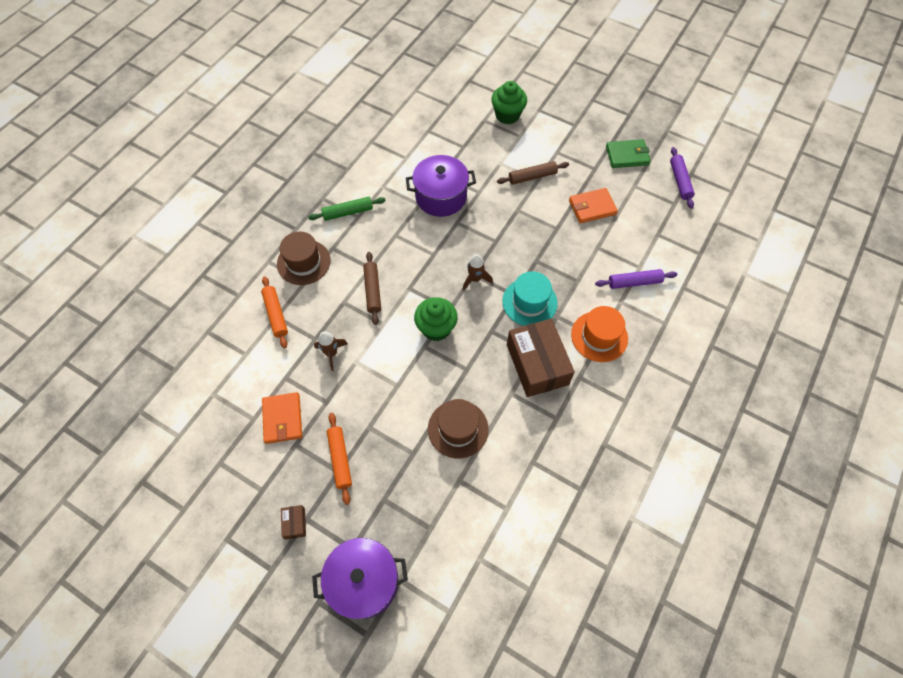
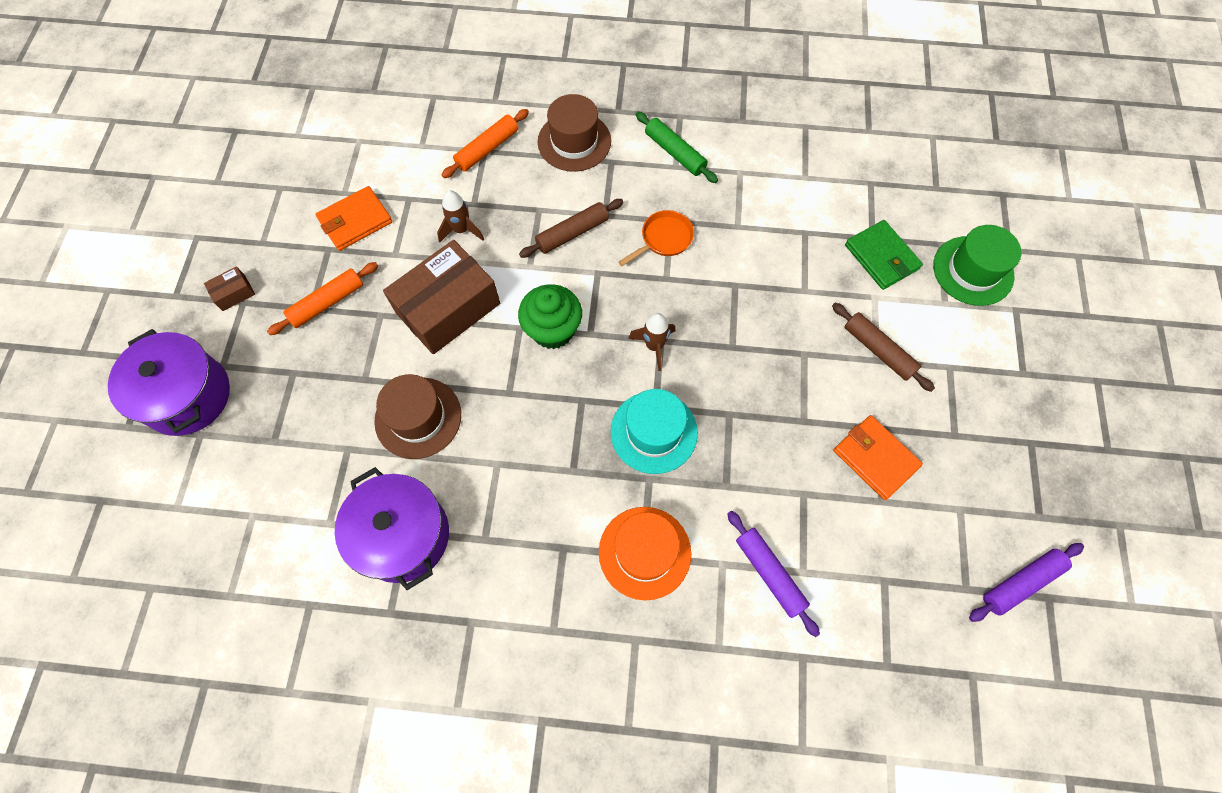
camera: 65 degrees right, 5 degrees up
(406, 244) = (664, 239): none -> orange pan
(441, 197) = (766, 247): purple pot -> purple pot (403, 535)
(507, 115) = (973, 271): green cupcake -> green hat
(537, 364) = (557, 481): brown box -> brown box (448, 308)
(627, 155) = (1016, 476): green wallet -> green wallet (881, 257)

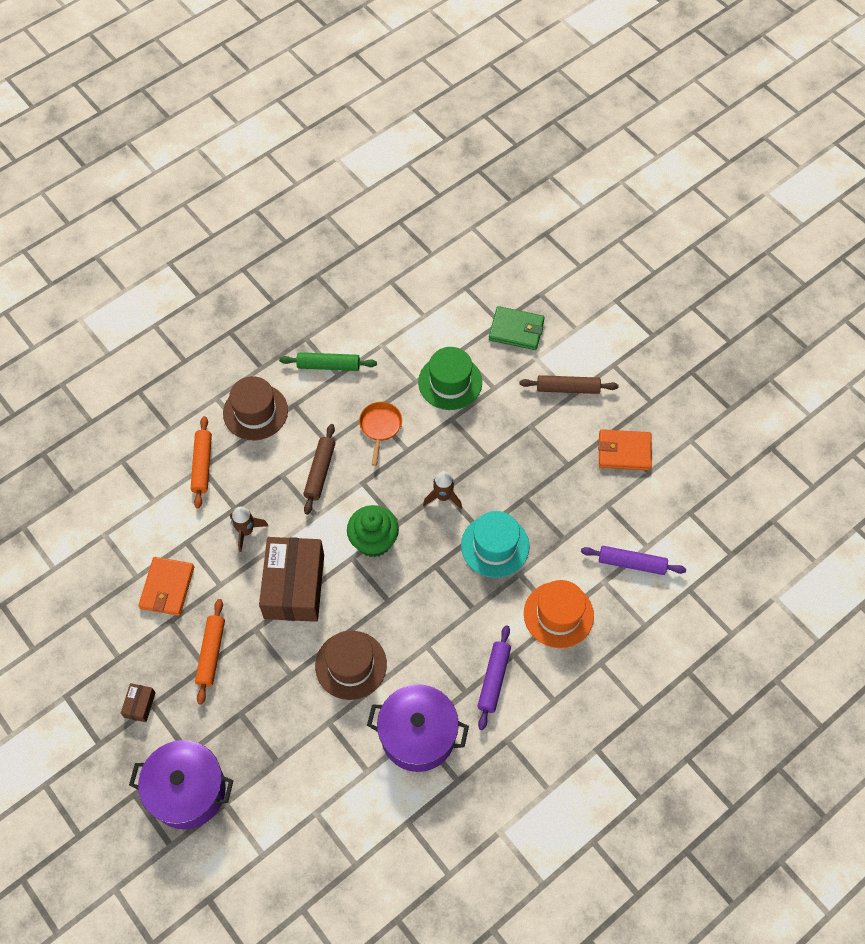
camera: 45 degrees left, 5 degrees down
(973, 271) = (573, 296): green hat -> green hat (450, 382)
(1021, 583) = (752, 452): purple rolling pin -> purple rolling pin (493, 679)

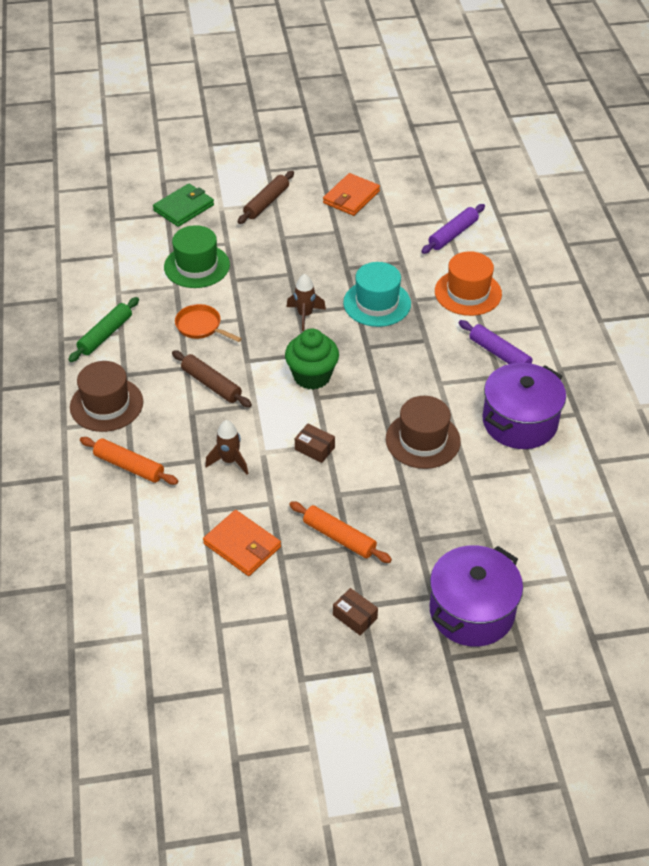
camera: 60 degrees left, 15 degrees down
(294, 586) = (314, 448): brown box -> brown box, size x0.41

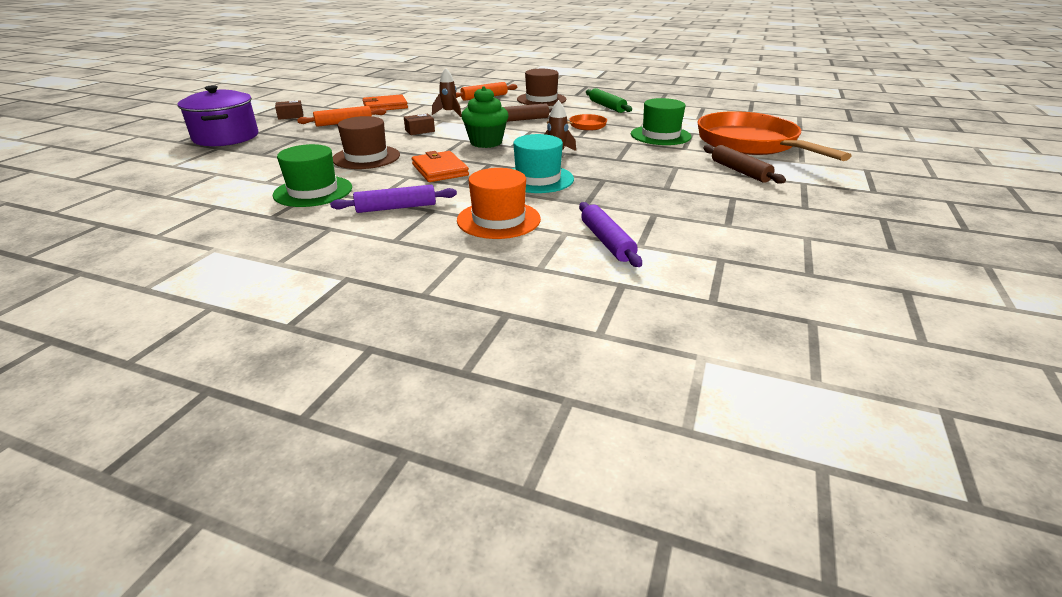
camera: 120 degrees right, 15 degrees down
(183, 208) = (750, 144): green wallet -> orange pan
(351, 197) = (726, 208): orange wallet -> orange wallet (440, 170)
(519, 422) = (313, 191): purple pot -> green hat

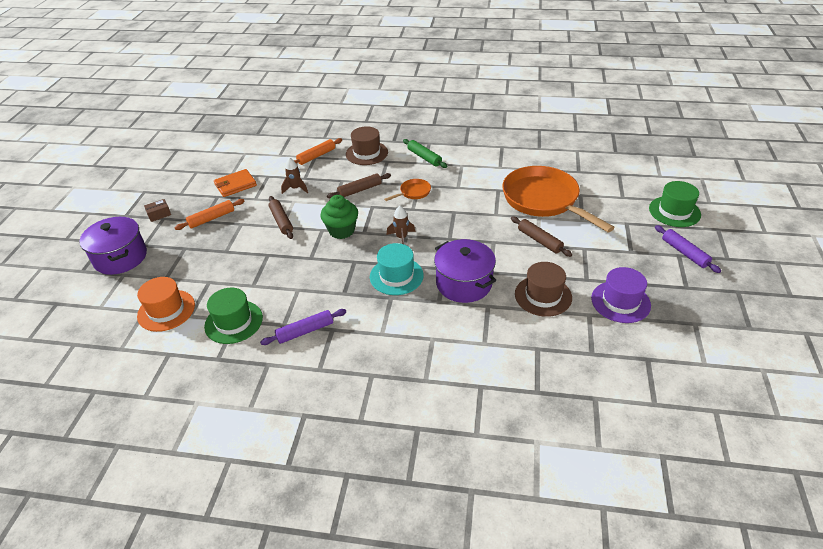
camera: 10 degrees left, 10 degrees up
(366, 157) = (254, 268): brown hat -> brown hat (543, 296)
(420, 131) = (281, 221): brown box -> brown rolling pin
(440, 170) = (319, 276): orange wallet -> none
(498, 220) = (383, 332): orange hat -> orange hat (166, 310)
(607, 241) = (462, 343): purple rolling pin -> purple rolling pin (684, 253)
(626, 193) = (464, 283): none -> purple pot
(660, 135) = (475, 198): green hat -> green hat (674, 211)
(858, 231) = (620, 302): none -> purple hat

